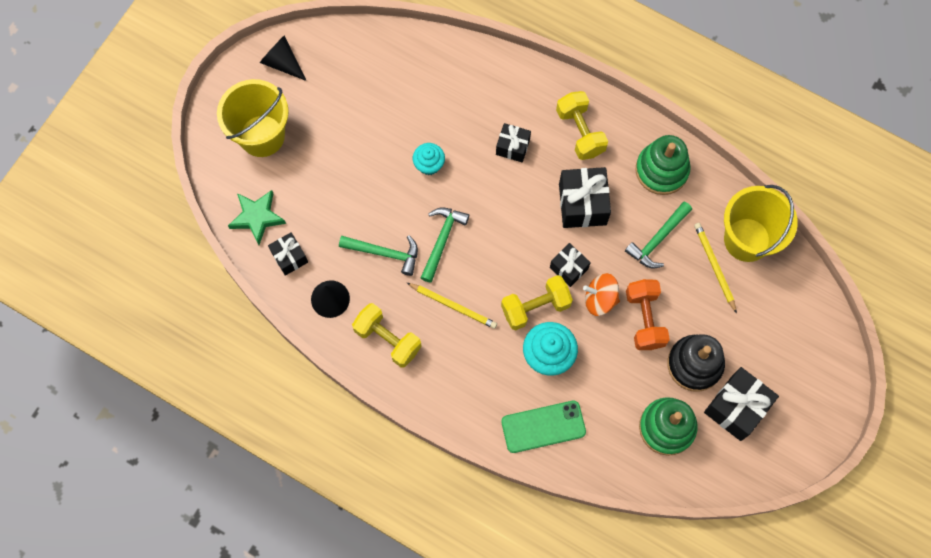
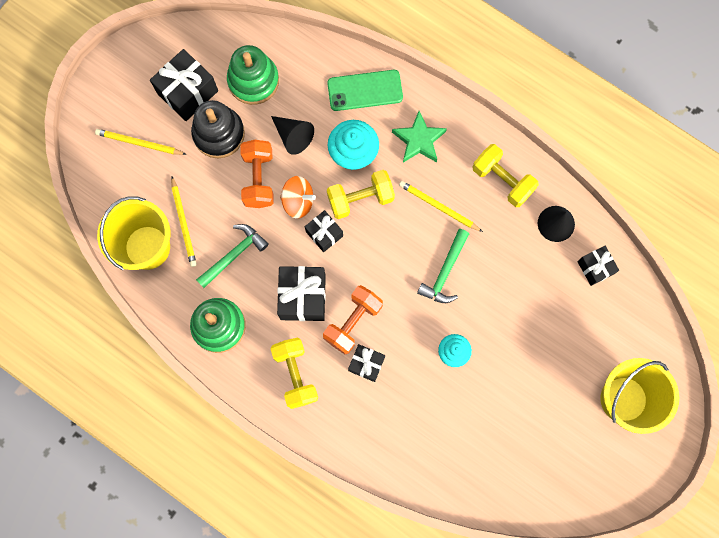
camera: 175 degrees left, 5 degrees up
(257, 217) = (627, 311): green star -> green star (419, 140)
(282, 63) = (602, 482): black cone -> black cone (293, 136)
(385, 253) = (501, 264): green hammer -> none
(530, 184) = (353, 322): none -> orange dumbbell
(777, 346) = (139, 143): none -> yellow pencil

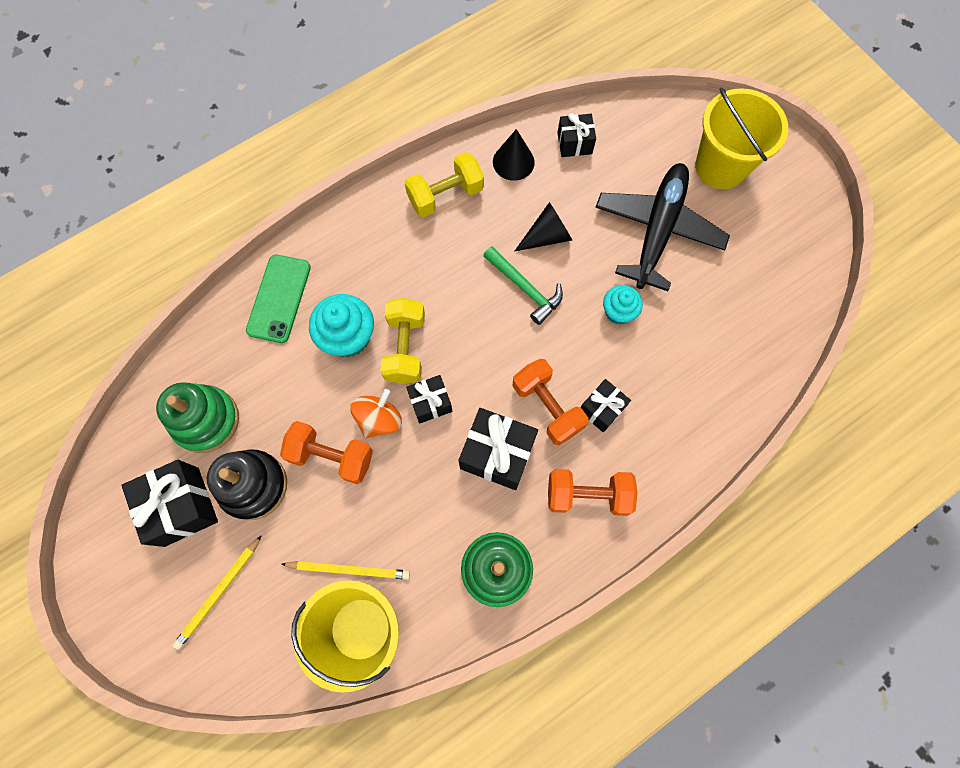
camera: 70 degrees left, 5 degrees down
(234, 254) = (414, 519): green hammer -> none
(293, 136) = (297, 397): black cone -> black cone (547, 236)
(295, 374) = (587, 495): yellow dumbbell -> orange dumbbell
(419, 140) = (363, 262): green star -> none
(438, 207) = (448, 269): yellow pencil -> none
(540, 362) = (657, 230): none -> black plane

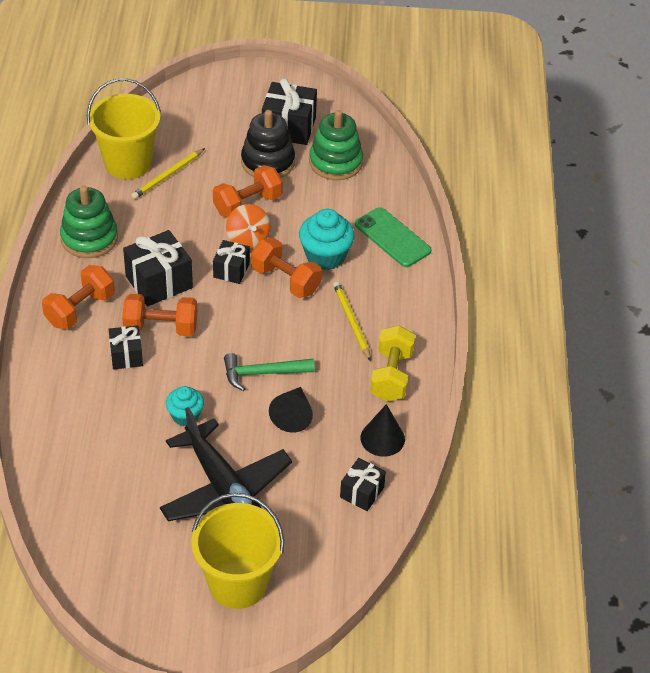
camera: 125 degrees right, 25 degrees down
(219, 593) = (217, 119): yellow pencil -> yellow pencil (351, 322)
(405, 348) = (285, 280): yellow dumbbell -> orange dumbbell

